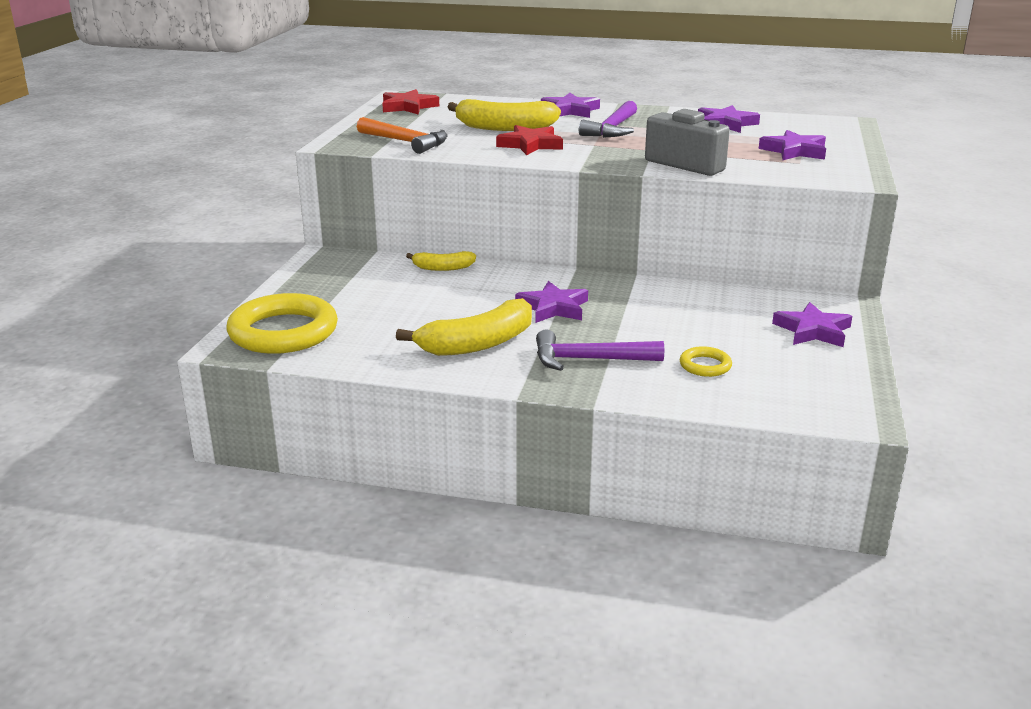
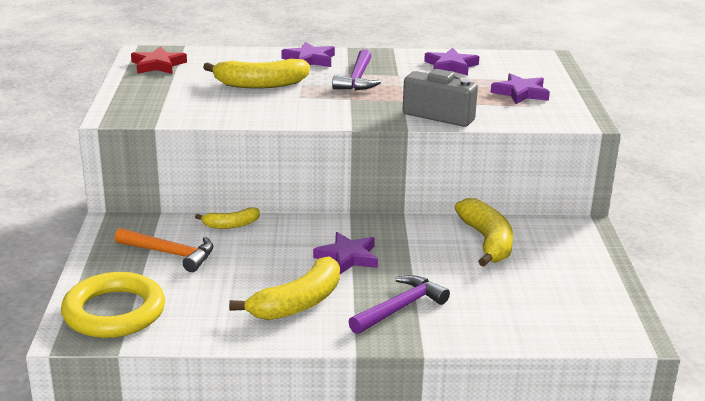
camera: 15 degrees left, 0 degrees up
(406, 142) = (179, 109): orange hammer -> orange hammer (171, 254)
(530, 145) = (294, 103): red star -> none
(588, 360) = (400, 308): purple hammer -> purple hammer turned 150 degrees clockwise
(705, 365) = (497, 301): yellow ring -> none
(719, 308) = (487, 242): none -> yellow banana
(813, 331) = (569, 256): purple star -> none

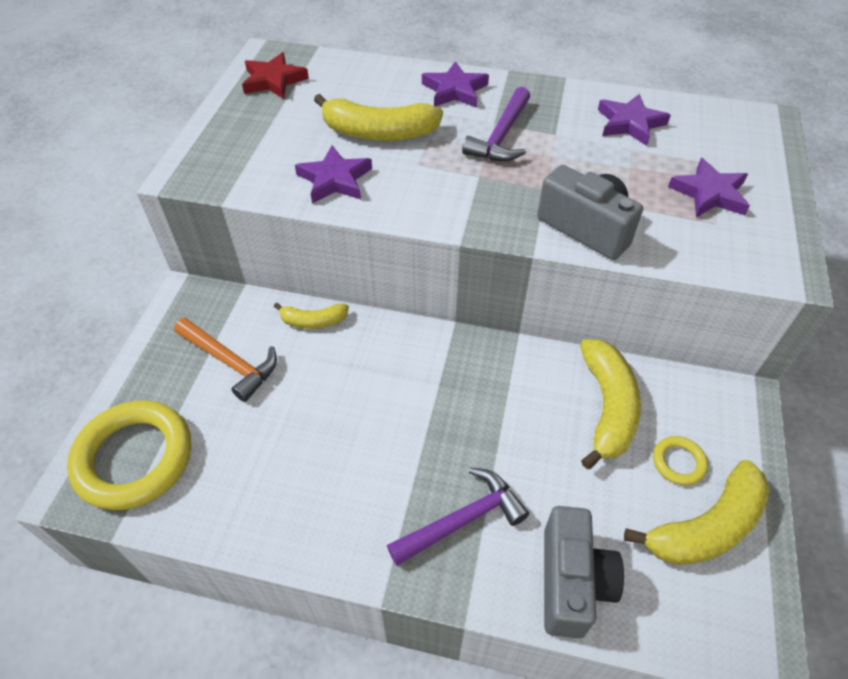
camera: 15 degrees right, 25 degrees up
(298, 303) = (344, 484): yellow banana -> yellow banana (706, 527)
(348, 257) = (428, 406): purple star -> purple star (335, 179)
(493, 325) = (571, 582): none -> grey camera
(549, 261) = (678, 462): none -> yellow ring

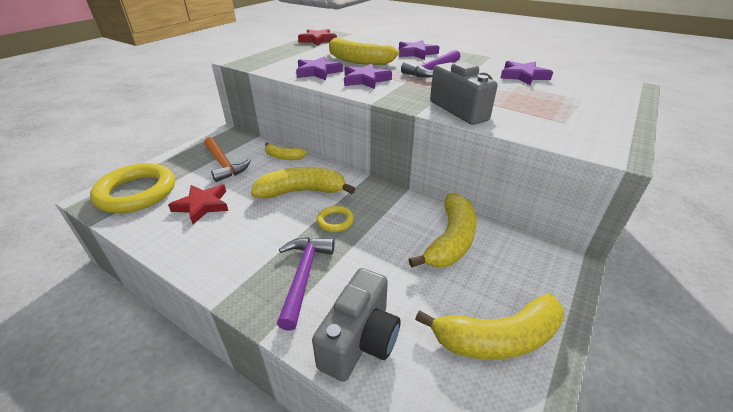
camera: 20 degrees right, 15 degrees down
(254, 450) = (202, 205): none -> red star
(380, 382) = (302, 191): none -> yellow banana
(463, 520) = (303, 276): purple hammer -> purple hammer turned 75 degrees counterclockwise
(678, 462) = (493, 288): yellow ring -> yellow ring (335, 221)
(709, 193) = (566, 109): purple star -> purple star (365, 80)

